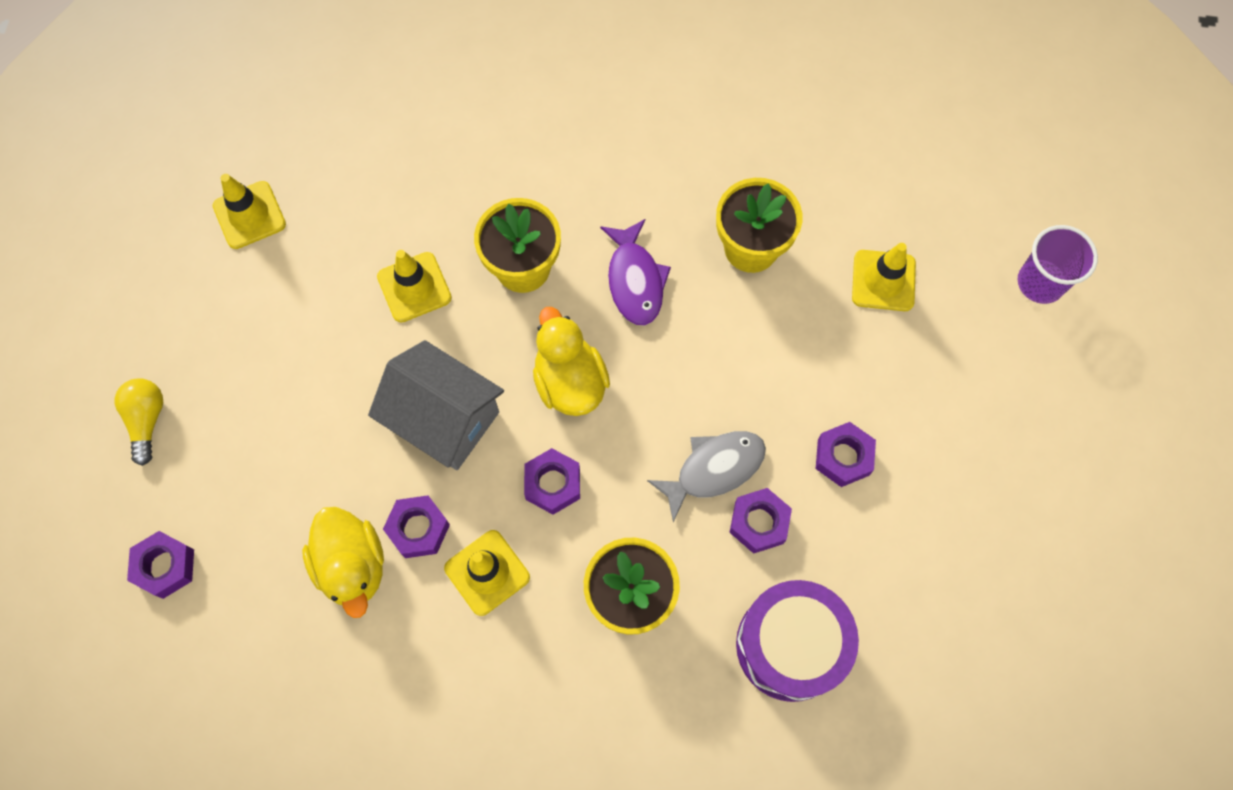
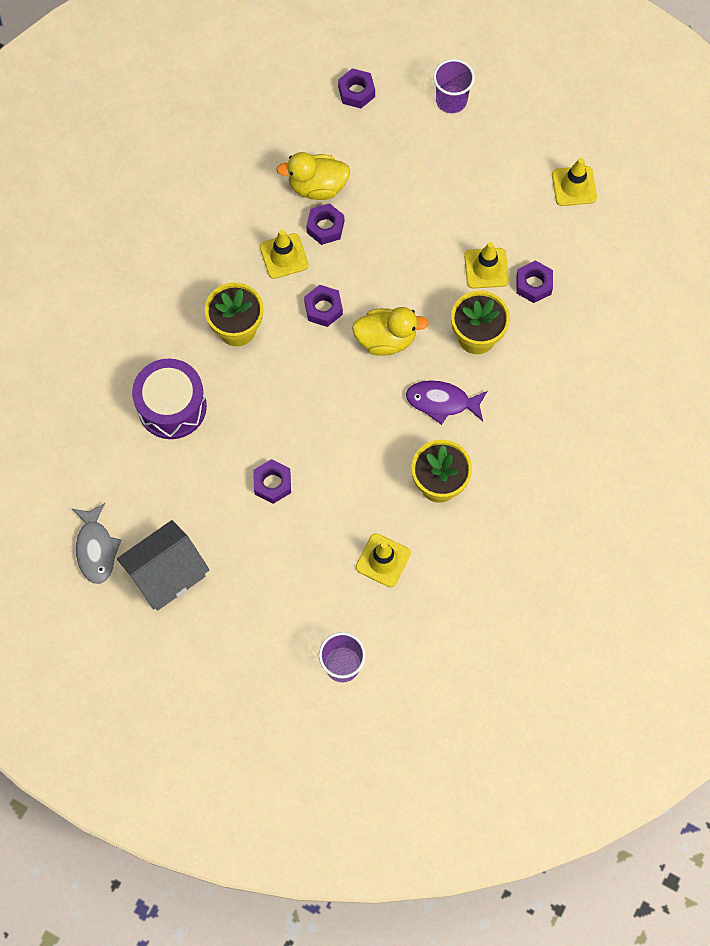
camera: 110 degrees right, 0 degrees up
(147, 420) = (451, 100): yellow light bulb -> purple cup
(444, 419) = (389, 260): grey house -> grey house (167, 574)
(714, 469) = (295, 404): grey fish -> grey fish (96, 549)
(759, 523) = (251, 417): purple nut -> purple nut (533, 284)

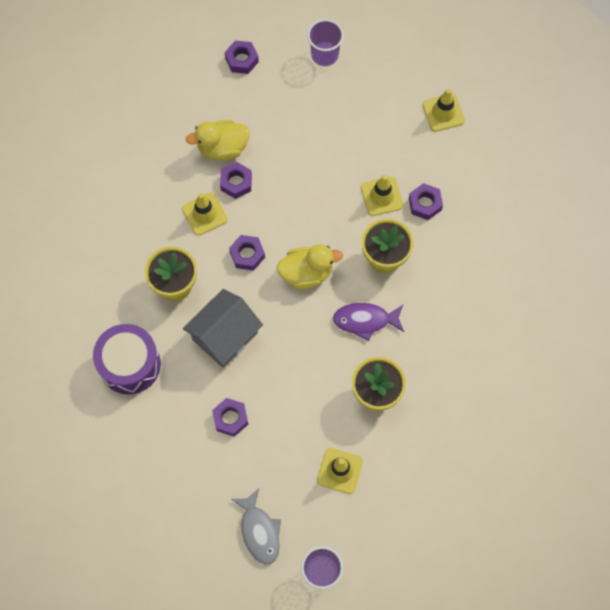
camera: 10 degrees left, 0 degrees up
(96, 549) = (84, 505): grey fish -> grey fish (259, 531)
(167, 574) = (151, 516): grey house -> grey house (225, 336)

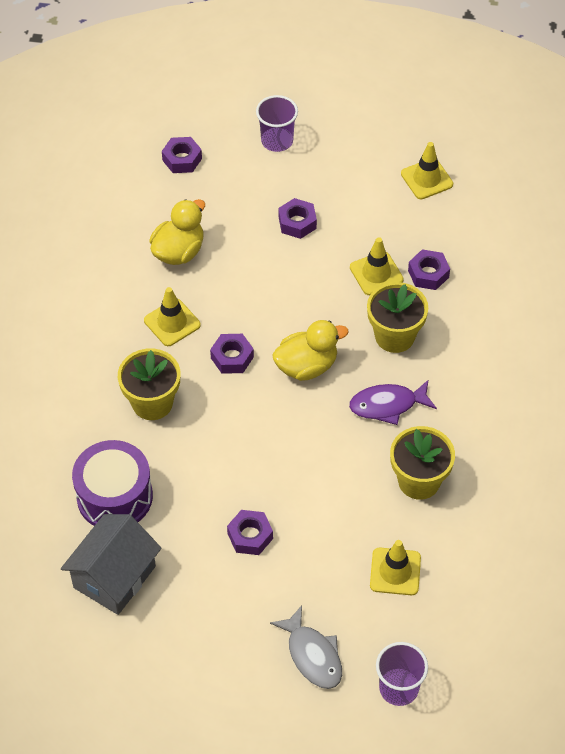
camera: 10 degrees left, 15 degrees down
(222, 148) = (179, 251): yellow duck -> yellow duck turned 150 degrees clockwise
(225, 336) = (224, 448): grey house -> grey house (114, 577)
(236, 182) = (202, 284): purple nut -> purple nut (297, 222)

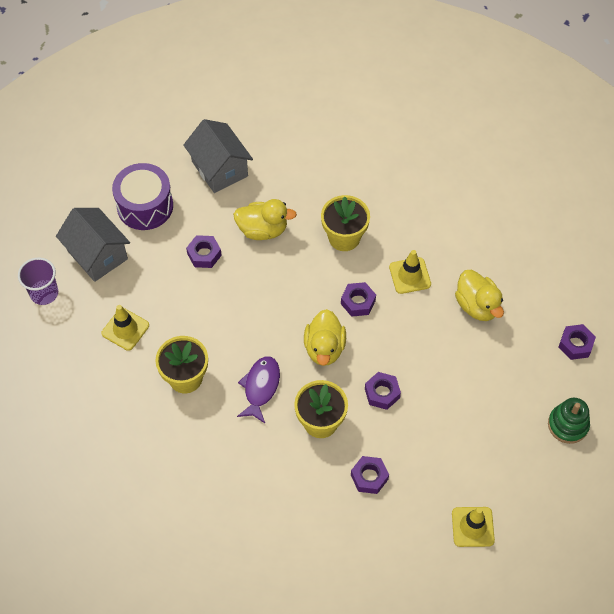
camera: 115 degrees right, 5 degrees up
(114, 496) = (279, 189): purple drum -> purple drum (145, 206)
(183, 489) = (263, 230): none -> yellow duck
(277, 141) = (568, 425): purple cup -> green stacking toy
(297, 222) = (469, 402): purple nut -> purple nut (382, 393)
(313, 655) = (97, 255): grey fish -> grey house
(376, 273) = (388, 437): yellow traffic cone -> none

